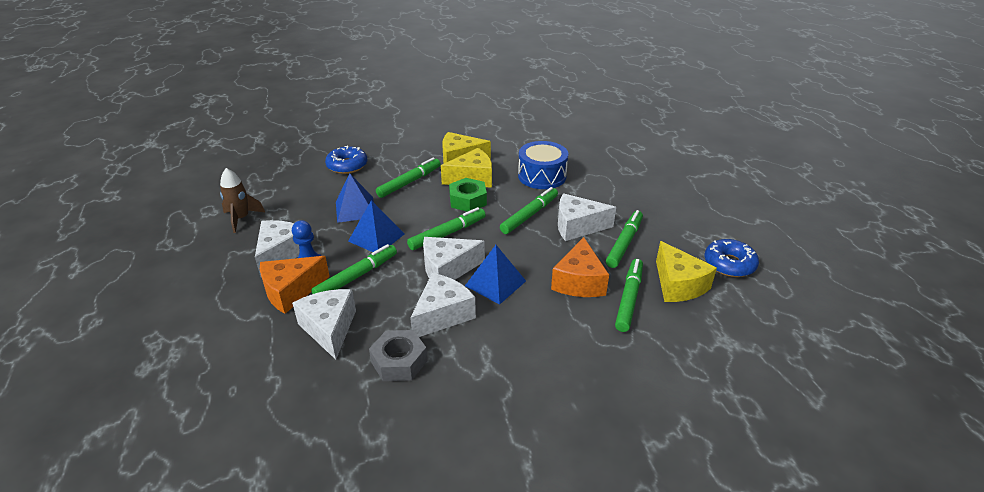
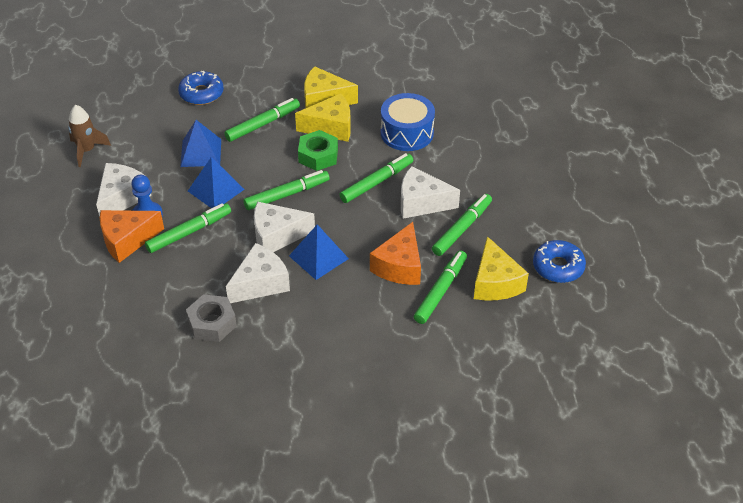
camera: 10 degrees right, 10 degrees up
(329, 328) = (157, 283): white cheese -> none

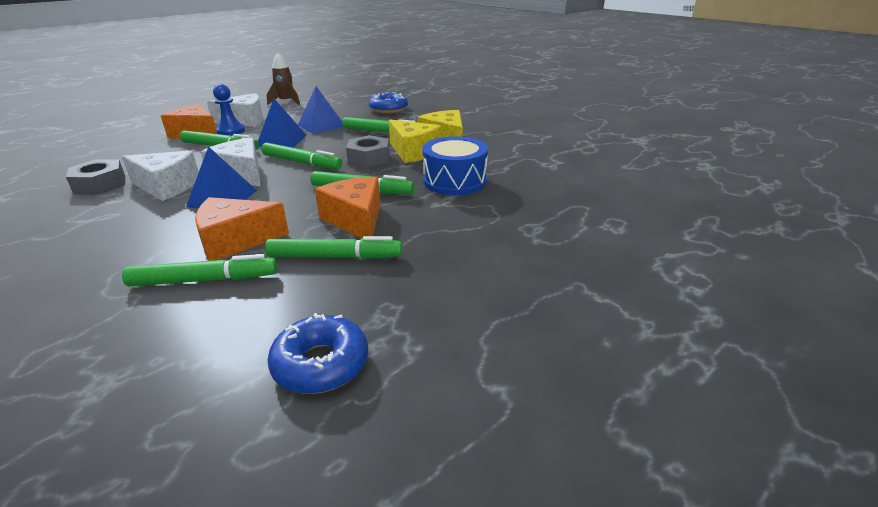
camera: 55 degrees right, 15 degrees down
(318, 156) = (369, 158): green nut -> grey nut
(421, 202) = (356, 220): white cheese -> orange cheese
(495, 283) = (245, 316): yellow cheese -> none

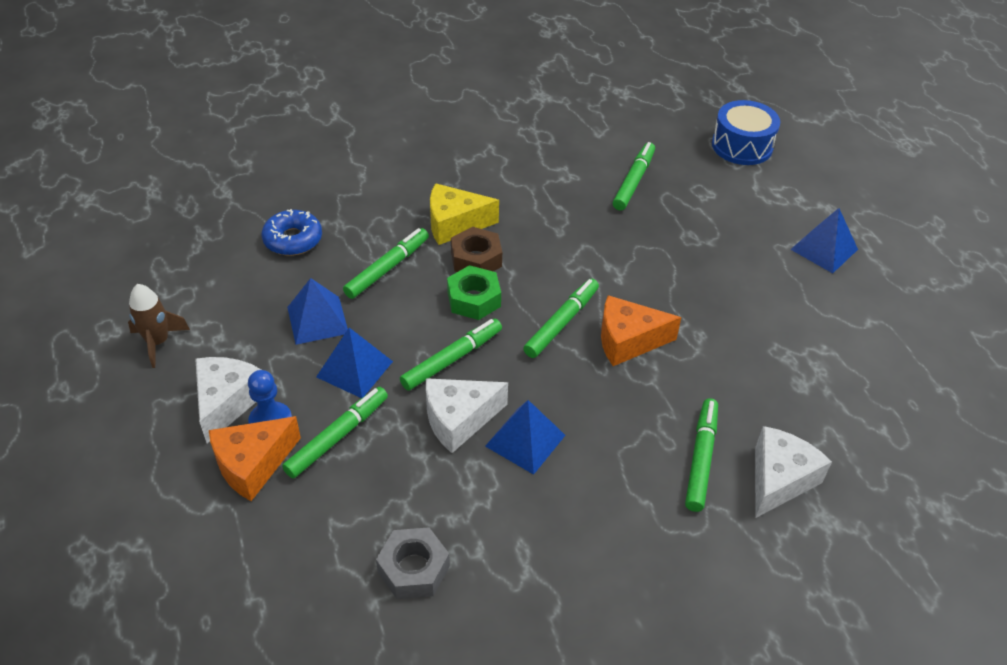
camera: 70 degrees left, 15 degrees up
(167, 186) = (461, 494): white cheese -> white cheese (779, 479)
(235, 241) = (635, 433): orange cheese -> none
(321, 364) = (830, 397): blue donut -> none
(335, 257) = (692, 367): green marker -> green marker (633, 181)
(369, 158) = (474, 299): grey nut -> green nut
(413, 152) = (476, 259): yellow cheese -> brown nut
(454, 181) = (573, 251): blue drum -> blue drum (742, 146)
(615, 323) = (824, 249): none -> blue pyramid

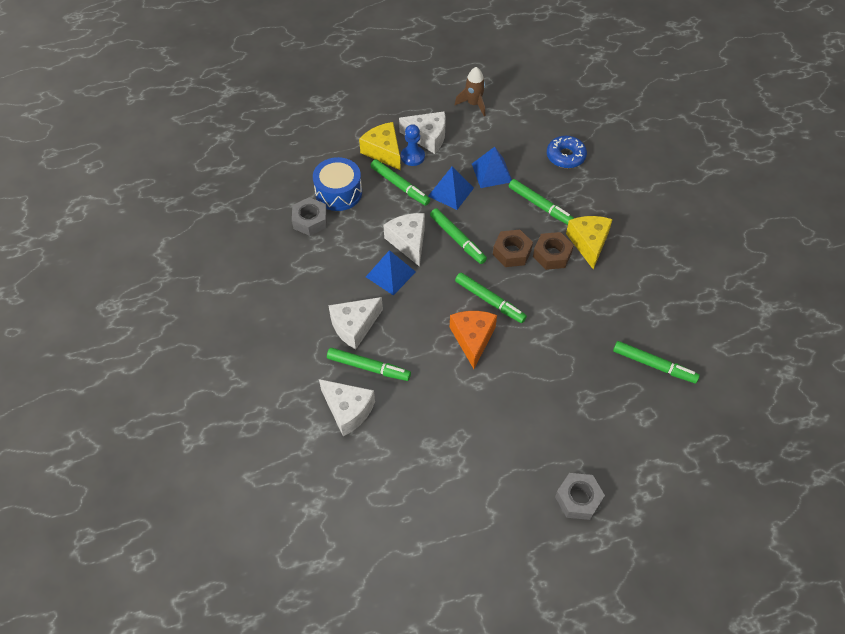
camera: 95 degrees right, 10 degrees up
(253, 464) = (383, 151): orange cheese -> yellow cheese
(474, 299) = (512, 252): green nut -> brown nut
(631, 482) = (354, 326): none -> white cheese
(742, 146) = (719, 462): blue drum -> blue drum (338, 192)
(824, 249) = (578, 499): blue pyramid -> grey nut

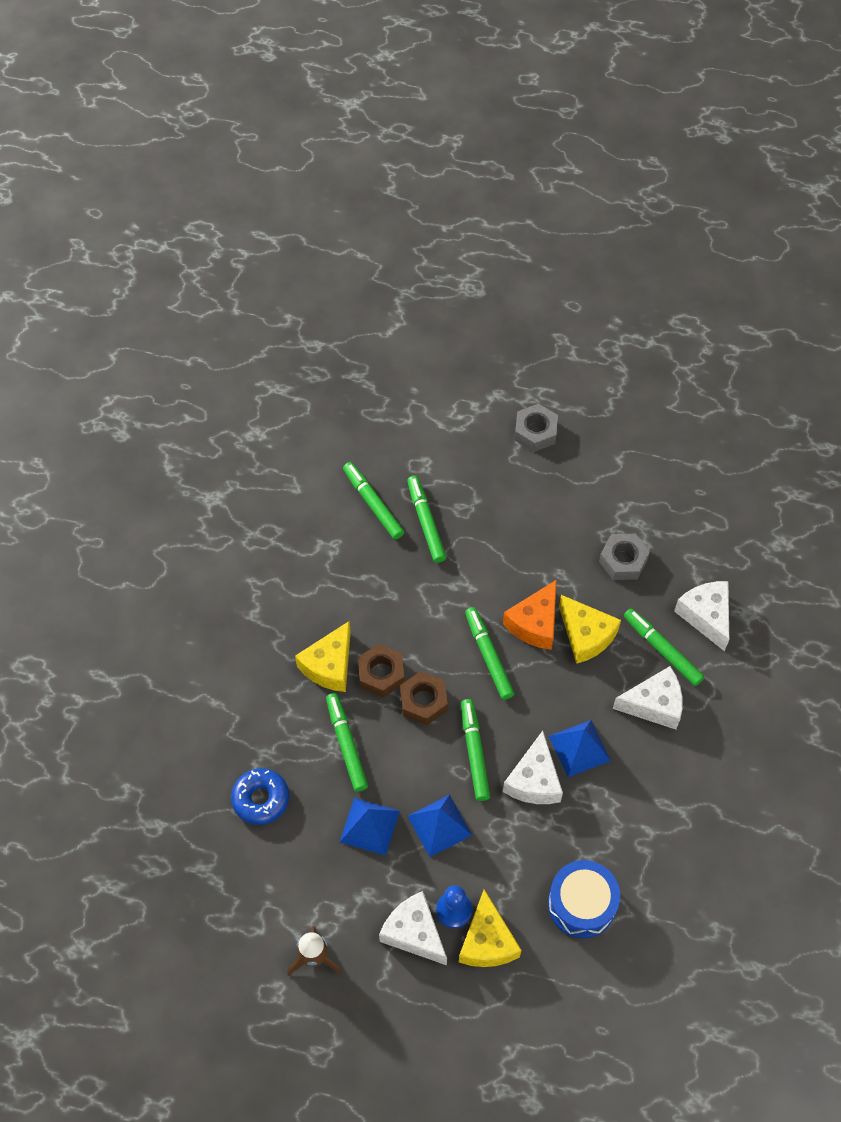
camera: 150 degrees left, 5 degrees up
(310, 220) = (639, 879): grey nut -> grey nut (623, 560)
(400, 186) = (497, 870): green marker -> green marker (426, 522)
(430, 349) = (586, 635): none -> yellow cheese

